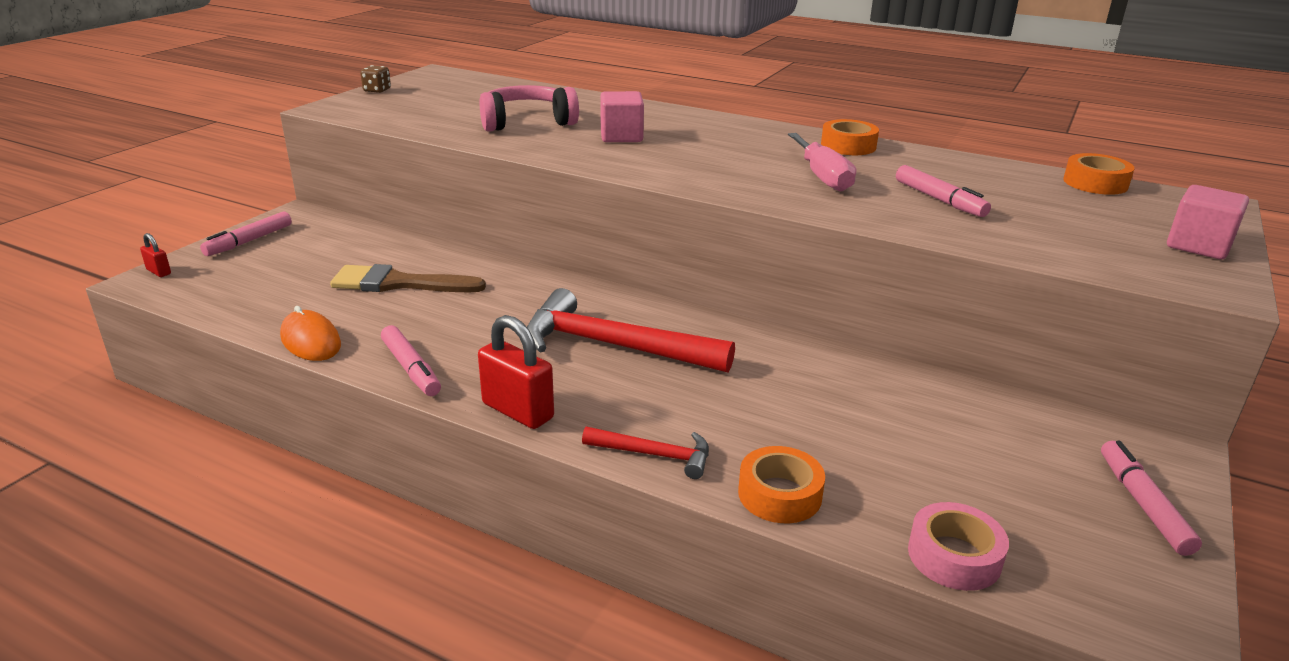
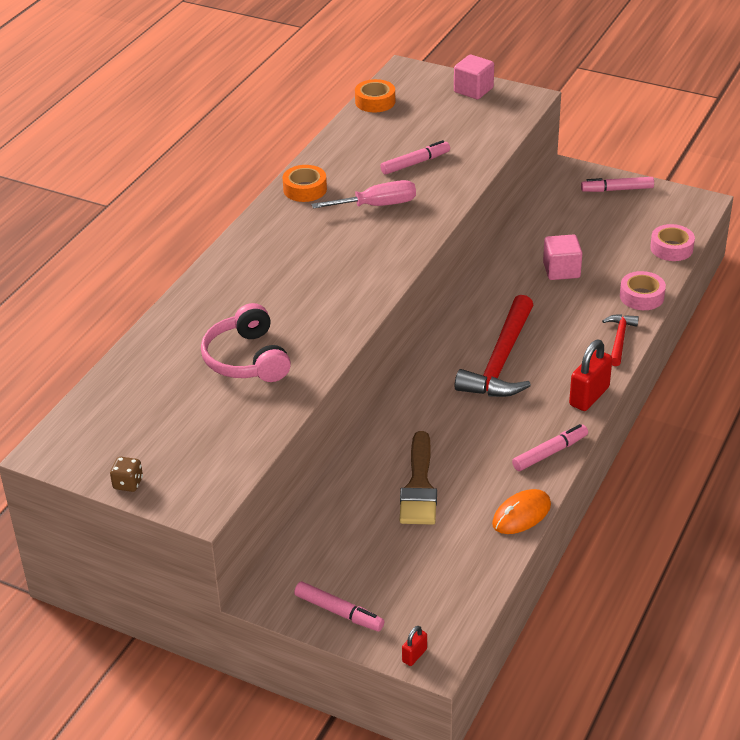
camera: 90 degrees left, 10 degrees up
(621, 136) = (288, 301): pink cube -> pink cube (561, 270)
(779, 494) = (641, 296): orange tape -> pink tape

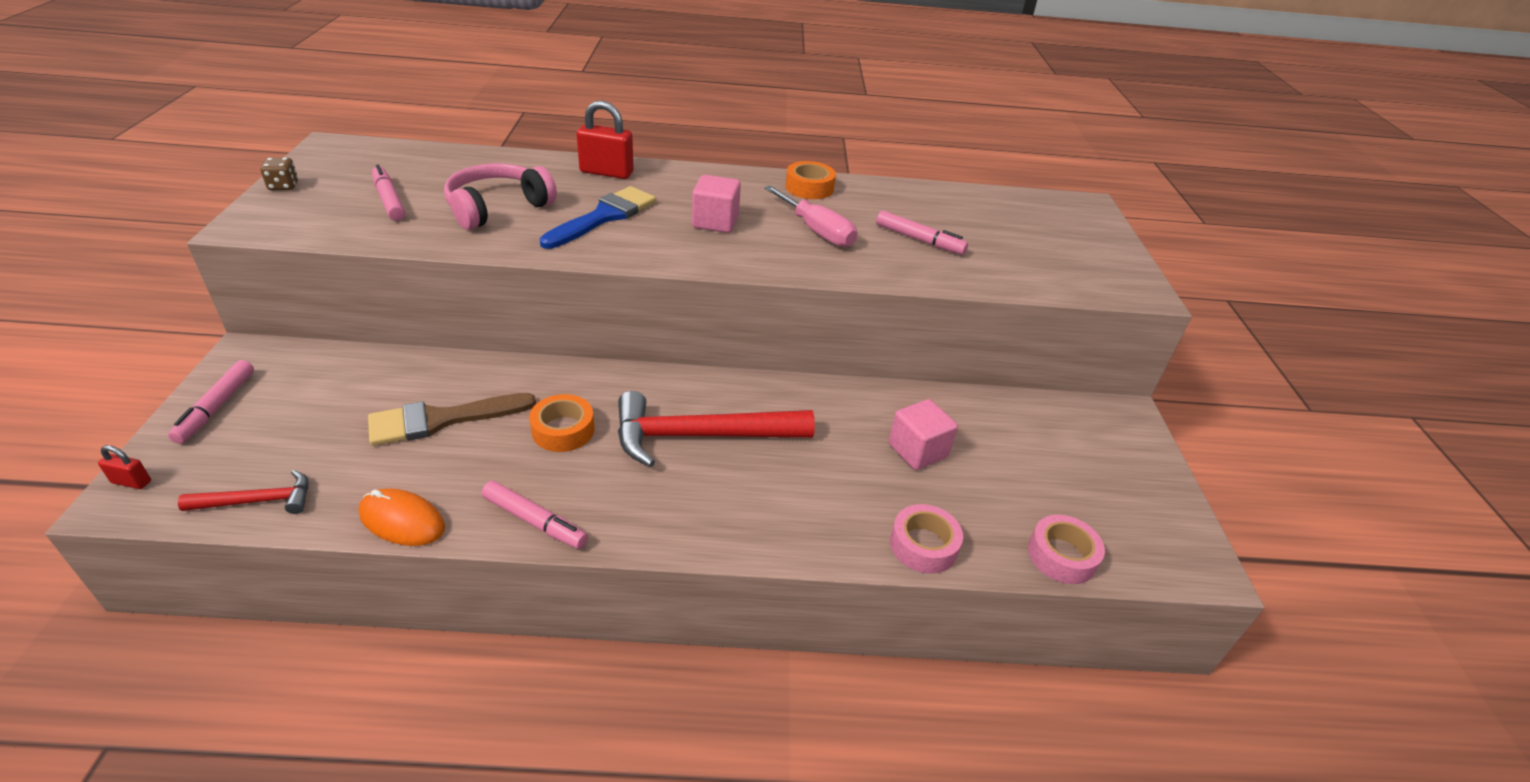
camera: 60 degrees right, 0 degrees up
(295, 304) = (604, 216): none -> blue brush
(375, 102) = (1006, 197): orange tape -> orange tape (563, 430)
(473, 90) = (1107, 251): pink cube -> pink cube (715, 222)
(589, 396) = (669, 536): red padlock -> red padlock (606, 172)
(617, 189) = (1136, 467): pink marker -> pink marker (389, 200)
(619, 339) = (811, 541): red hammer -> red hammer (258, 501)

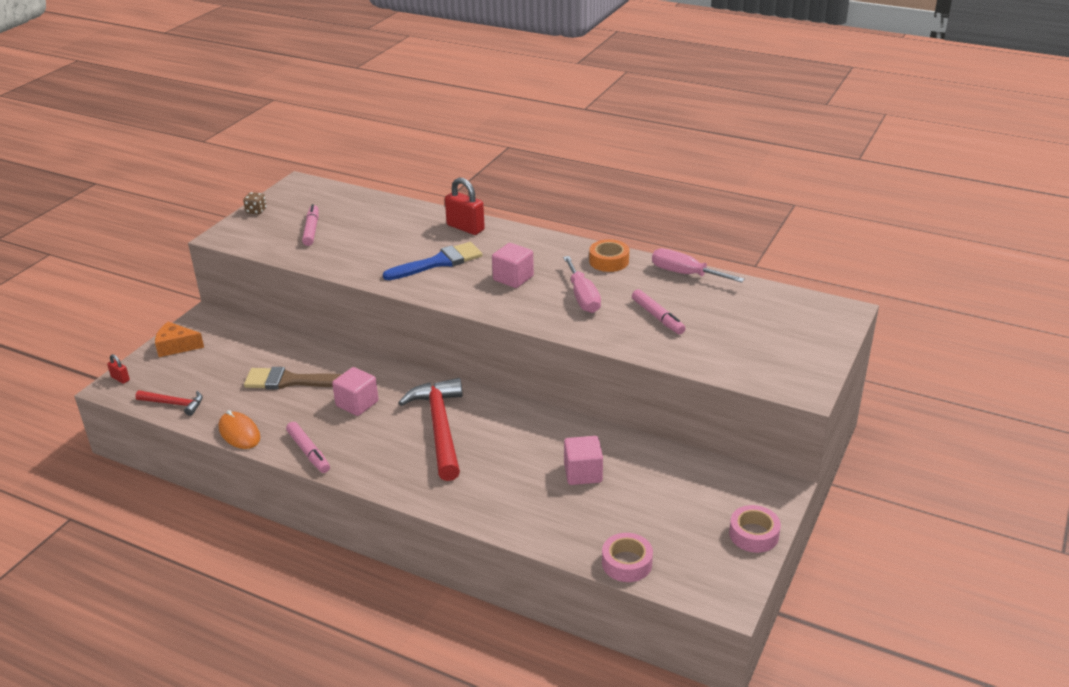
camera: 30 degrees right, 5 degrees down
(216, 407) = (176, 346): pink marker -> orange cheese
(497, 208) = (374, 245): pink headphones -> none
(563, 430) = (357, 404): orange tape -> pink cube
(700, 436) = (440, 427): red hammer -> red hammer turned 60 degrees clockwise
(902, 190) = (685, 274): none -> pink screwdriver
(923, 545) = (534, 530): pink tape -> pink tape (753, 534)

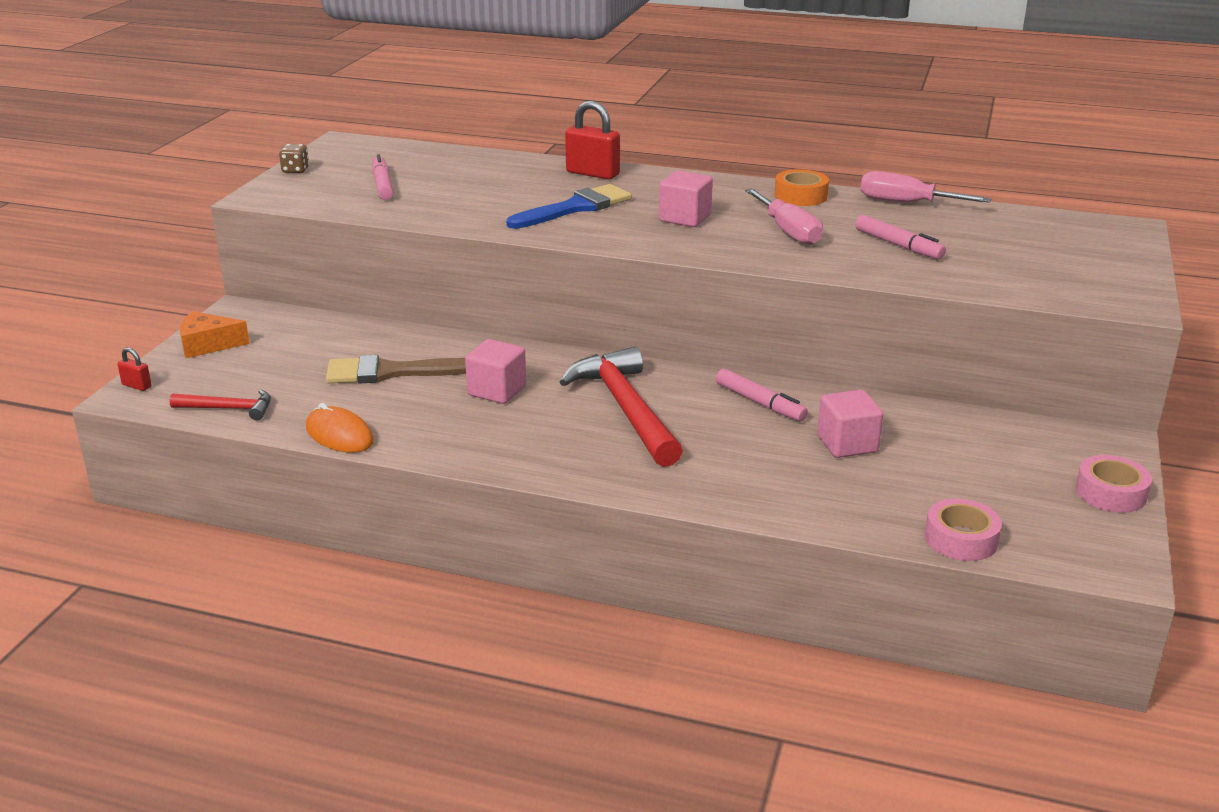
camera: 10 degrees left, 5 degrees down
(308, 452) = (450, 449): pink marker -> pink marker (760, 403)

